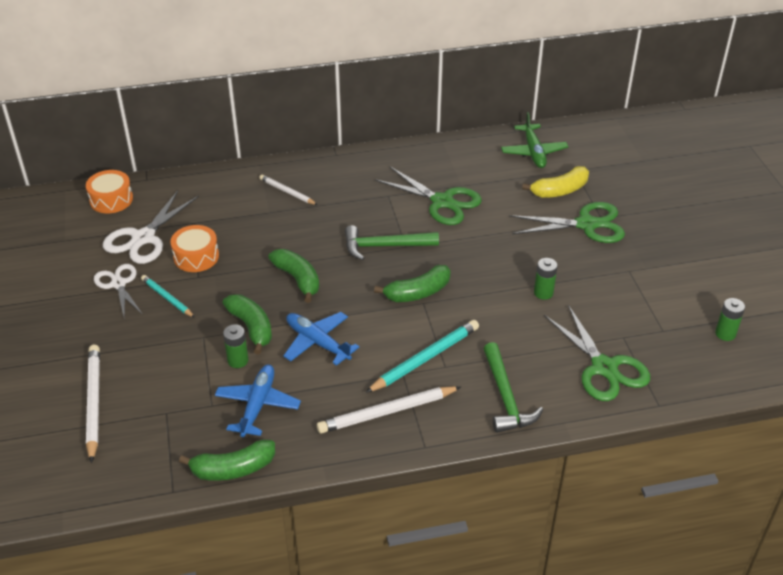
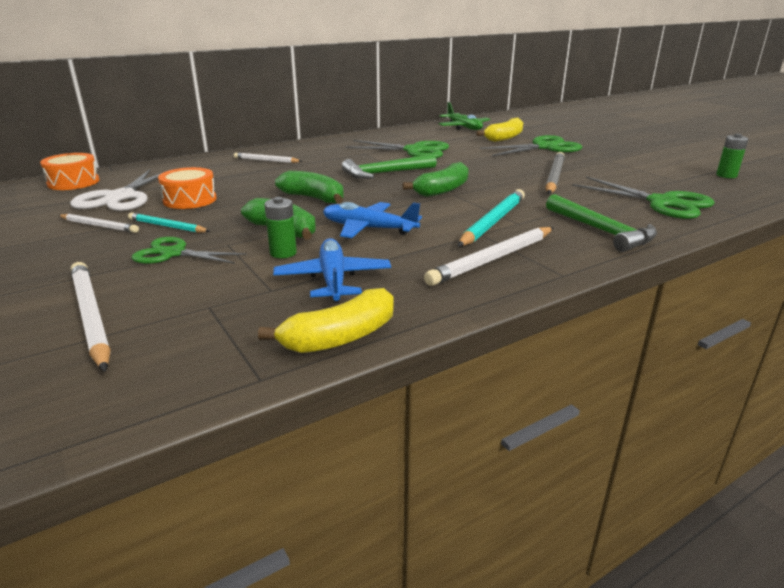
camera: 20 degrees left, 15 degrees down
(118, 284) = (99, 226): white scissors -> white pencil
(161, 340) = (173, 253): none -> green scissors
(233, 469) = (340, 337): green banana -> yellow banana
(543, 293) = (554, 177): green battery -> grey pencil

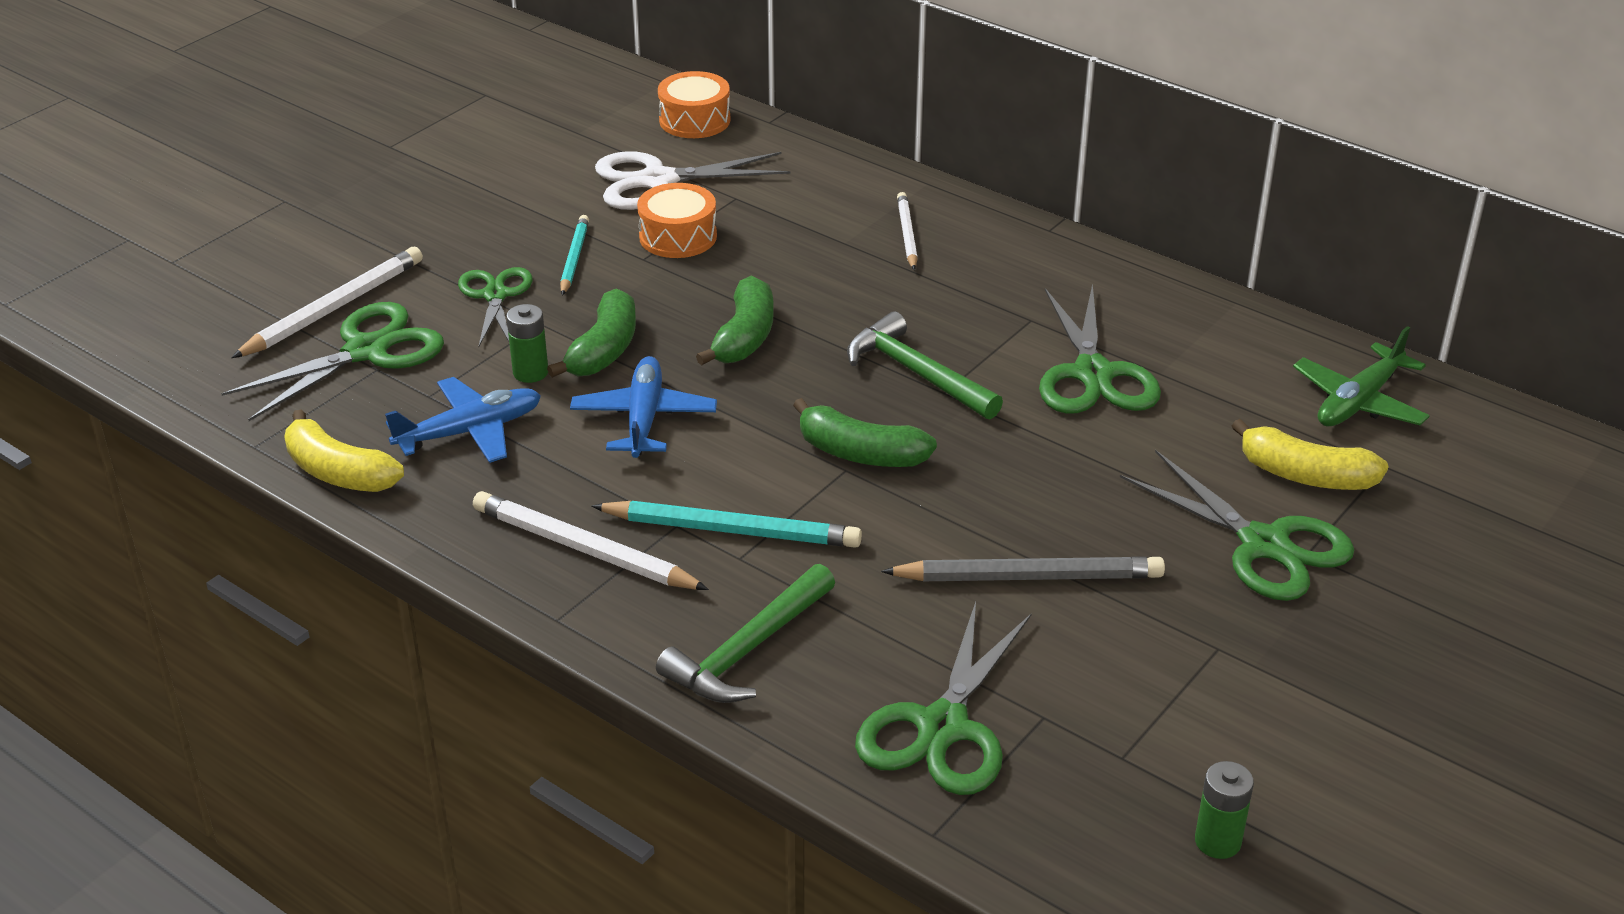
camera: 70 degrees right, 10 degrees up
(99, 226) = (552, 211): white pencil -> none
(177, 308) = (366, 351): none -> green scissors

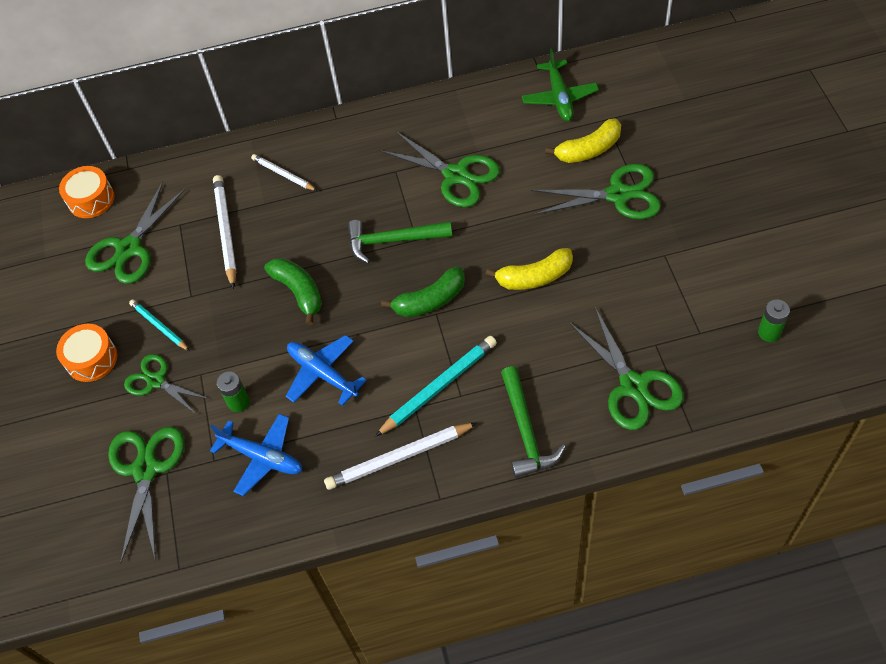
camera: 45 degrees left, 20 degrees up
(335, 308) = (91, 465): white pencil -> white pencil (226, 231)
(339, 472) = (239, 538): yellow banana -> yellow banana (534, 277)
(470, 432) = (262, 457): blue plane -> blue plane turned 105 degrees clockwise
(604, 350) = (251, 358): green banana -> none
(658, 181) = (129, 248): white scissors -> green scissors
(678, 236) = (187, 269): orange drum -> orange drum (91, 359)
(1029, 577) = (568, 291): grey pencil -> none

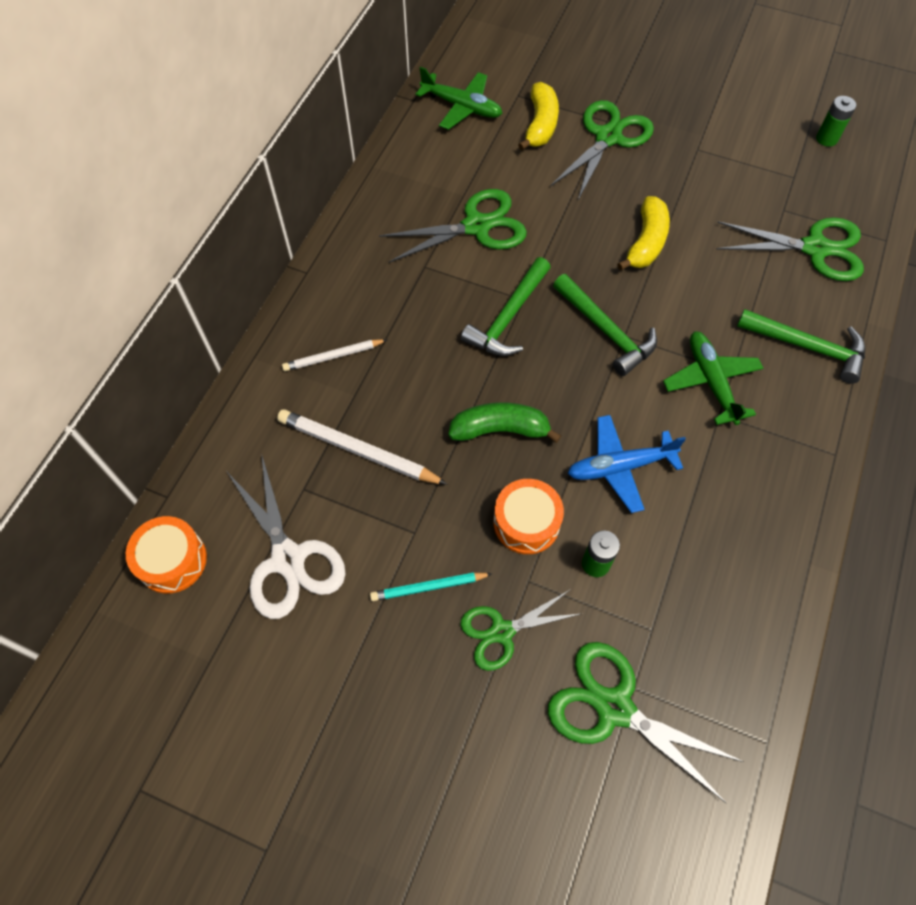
camera: 60 degrees left, 5 degrees up
(91, 359) = (412, 686): orange drum -> orange drum (526, 522)
(129, 248) = (288, 559): green scissors -> white scissors
(262, 457) = (682, 580): blue plane -> none
(398, 457) = (767, 460): white pencil -> none
(430, 300) = (606, 331): green banana -> green hammer
(439, 387) = (711, 381): turquoise pencil -> green plane

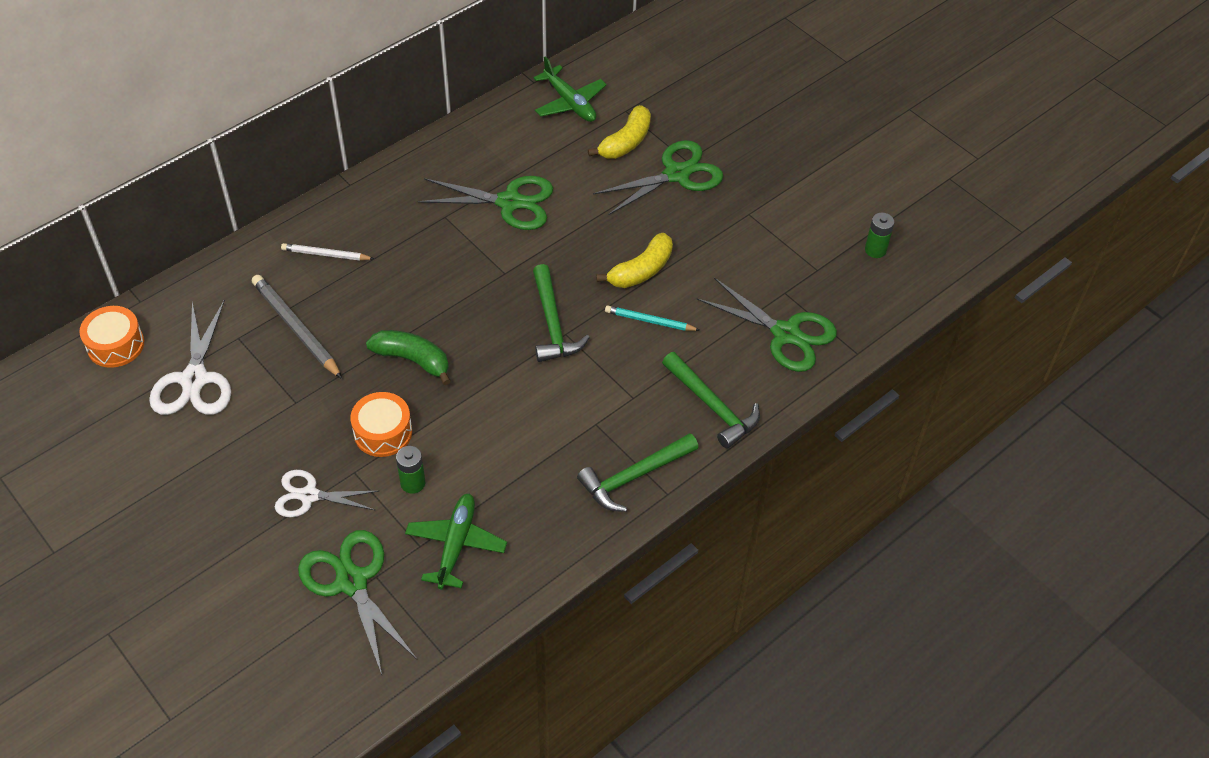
camera: 25 degrees right, 10 degrees down
(358, 450) = (296, 328): white pencil -> grey pencil
(428, 587) = (279, 442): turquoise pencil -> turquoise pencil (649, 321)
(502, 632) = (309, 496): green scissors -> white scissors
(508, 317) = (482, 282): green hammer -> green hammer (634, 477)
(620, 467) = (485, 426): blue plane -> none
(711, 381) = (608, 397): green plane -> green plane (456, 545)

